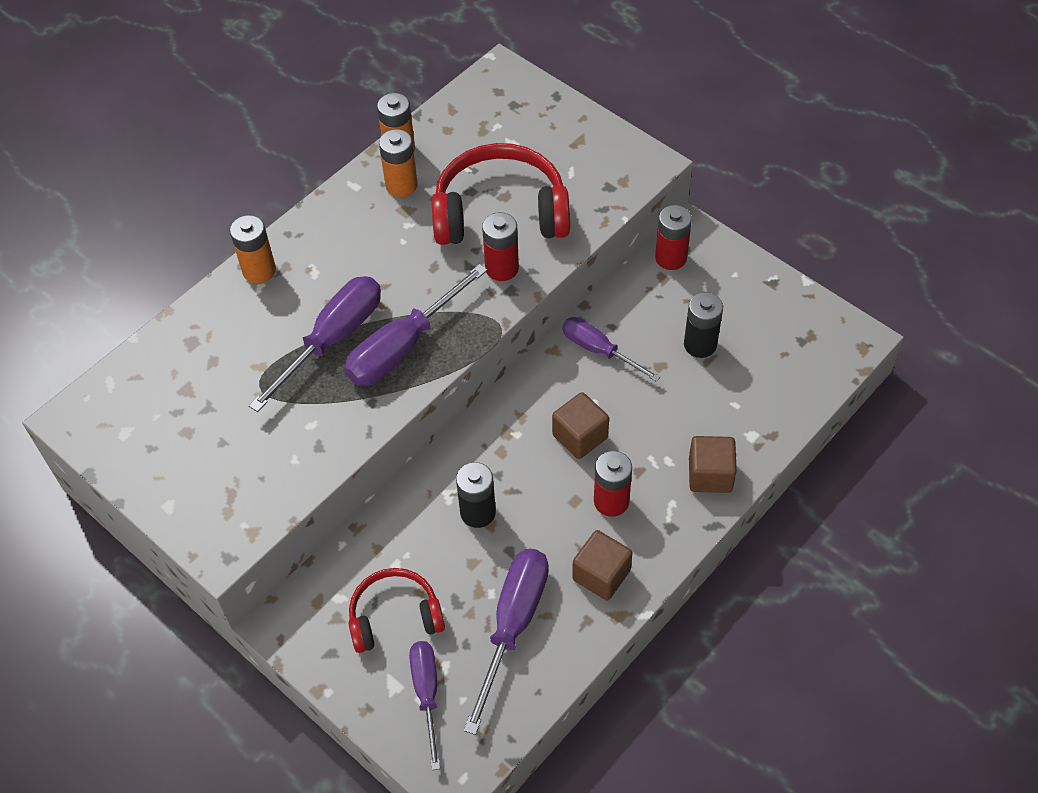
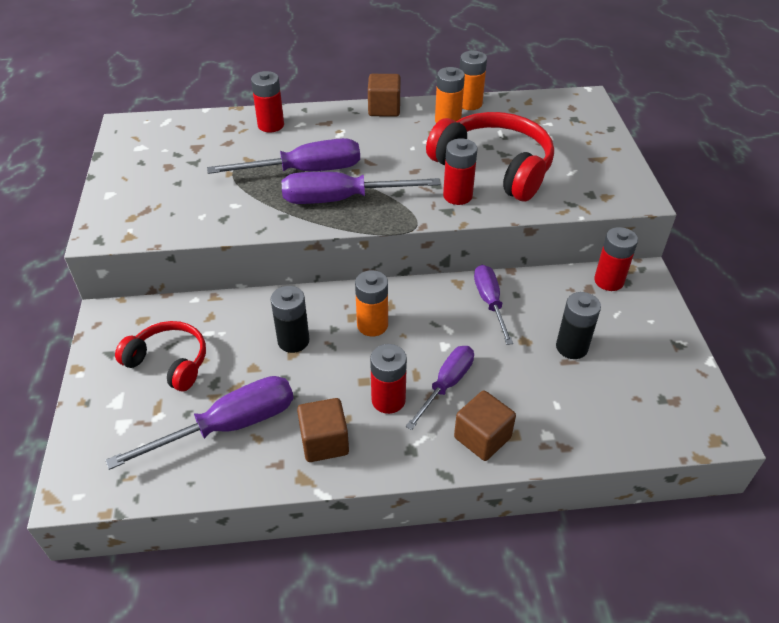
camera: 40 degrees right, 10 degrees down
(231, 310) = (271, 125): none -> red battery
(259, 270) = (311, 116): orange battery -> orange battery (372, 325)
(427, 694) = (127, 423): purple screwdriver -> purple screwdriver (446, 384)
(580, 436) = (415, 344): brown cube -> brown cube (384, 109)

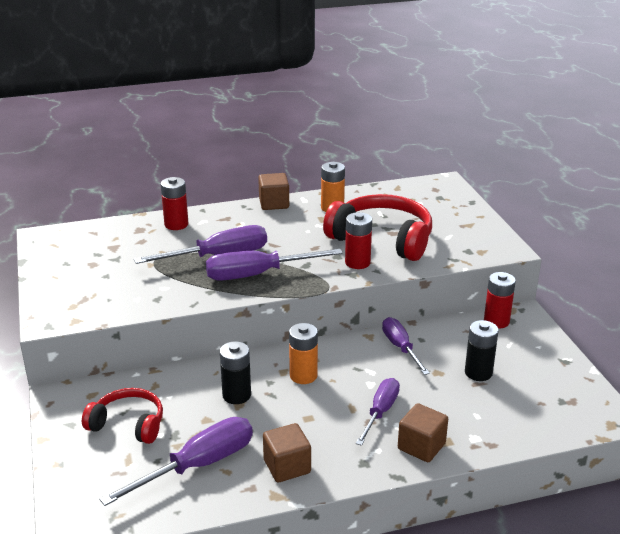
camera: 10 degrees left, 15 degrees down
(388, 400) = (333, 429): red battery -> none
(469, 103) = (347, 193): orange battery -> none

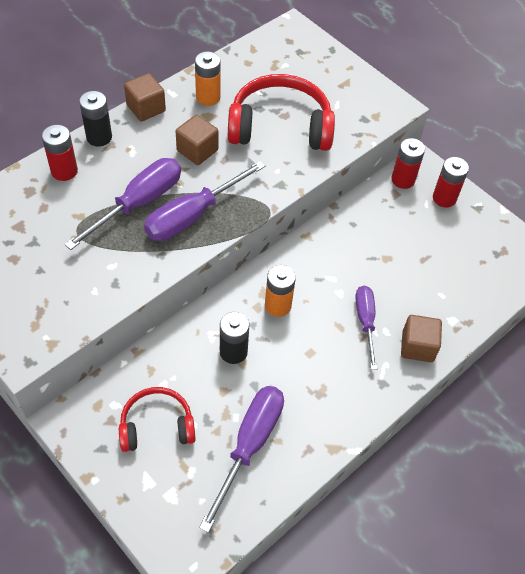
camera: 30 degrees left, 25 degrees up
(287, 466) = (324, 414): brown cube -> brown cube (197, 150)
(357, 262) = (276, 167): red battery -> red battery (444, 198)
(400, 347) = (341, 240): purple screwdriver -> none
(478, 373) = (419, 246): black battery -> black battery (99, 137)

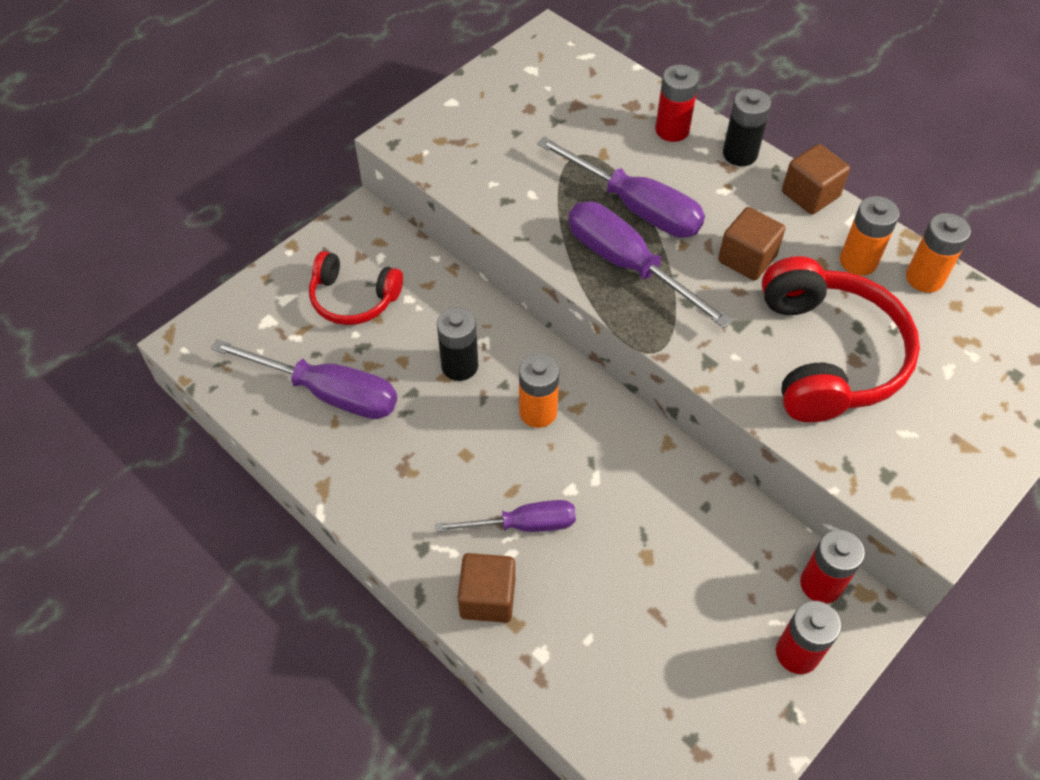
camera: 90 degrees right, 0 degrees up
(157, 426) = (353, 298): red headphones -> red headphones turned 120 degrees clockwise
(226, 71) = (924, 278): none -> orange battery

